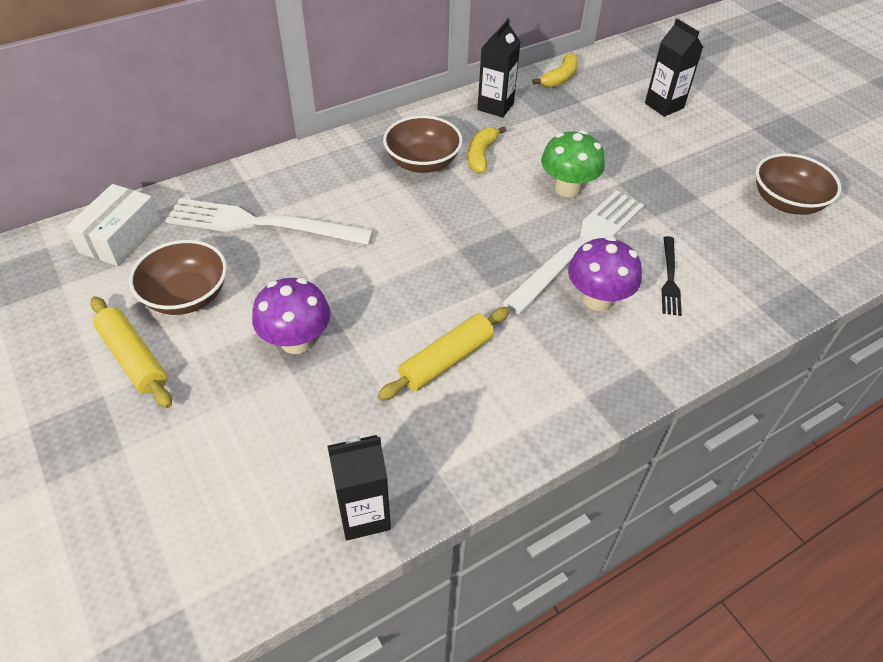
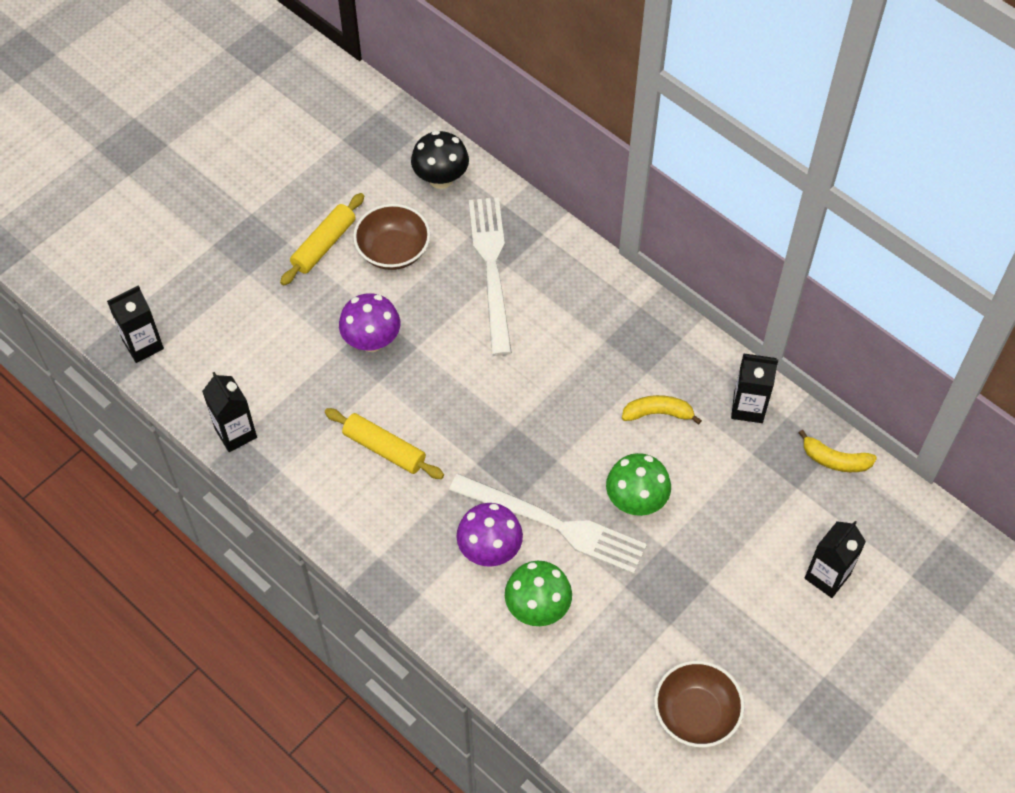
camera: 75 degrees right, 10 degrees up
(120, 237) = (441, 178): white box -> black mushroom
(157, 615) = (143, 345): none -> black carton
(422, 162) = (625, 366): brown bowl -> none
(670, 278) = (537, 608): black fork -> green mushroom

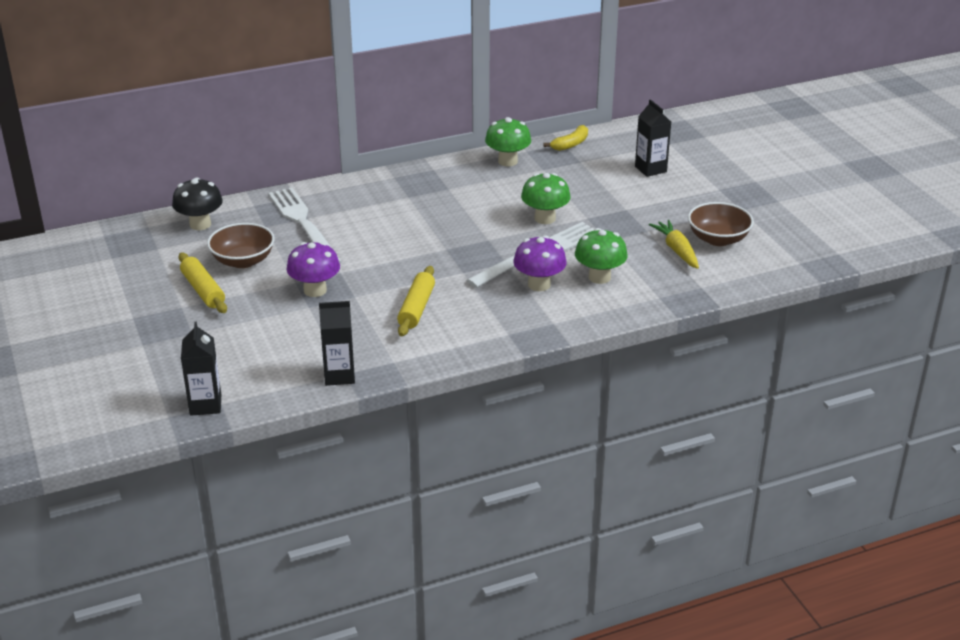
camera: 65 degrees left, 25 degrees down
(384, 449) = (416, 308): yellow rolling pin -> yellow rolling pin turned 45 degrees counterclockwise
(491, 269) = (303, 224): white fork -> white fork turned 45 degrees clockwise
(642, 673) = (677, 250): none -> yellow carrot
(658, 413) = (484, 193): yellow banana -> none
(748, 407) = (507, 161): black carton -> green mushroom

